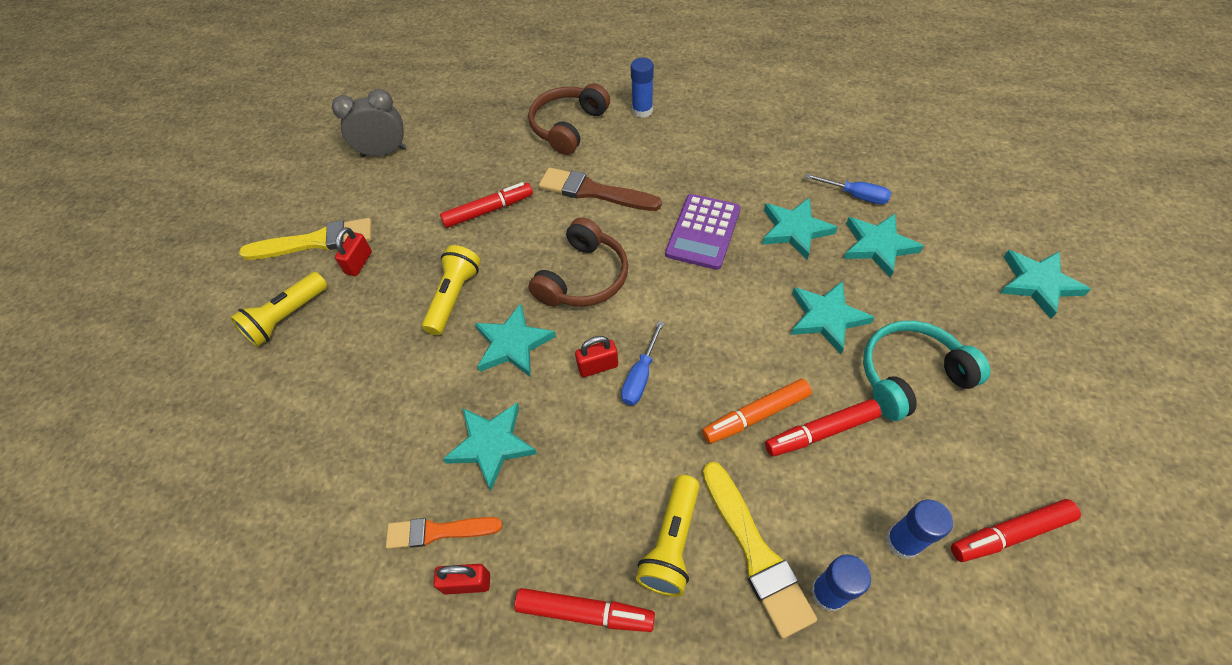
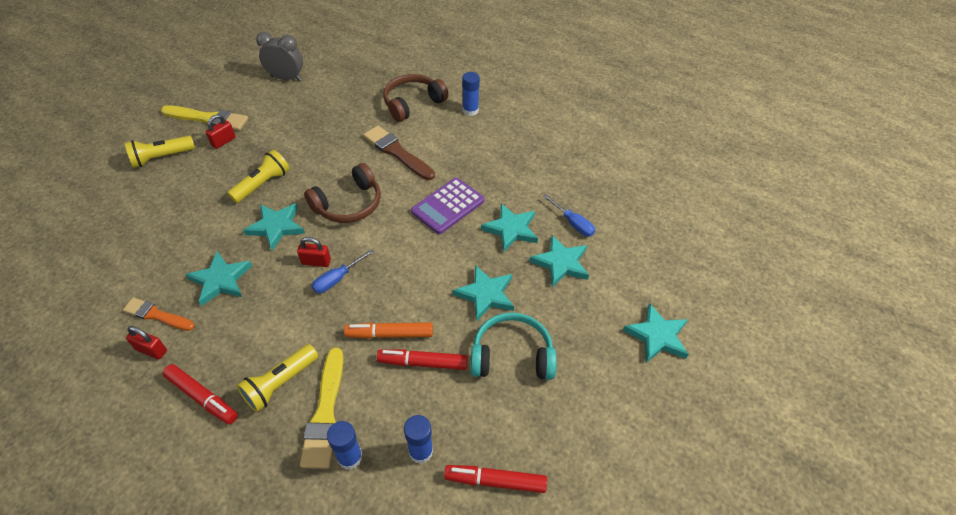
camera: 20 degrees right, 5 degrees down
(488, 210) = (322, 139): red marker -> none

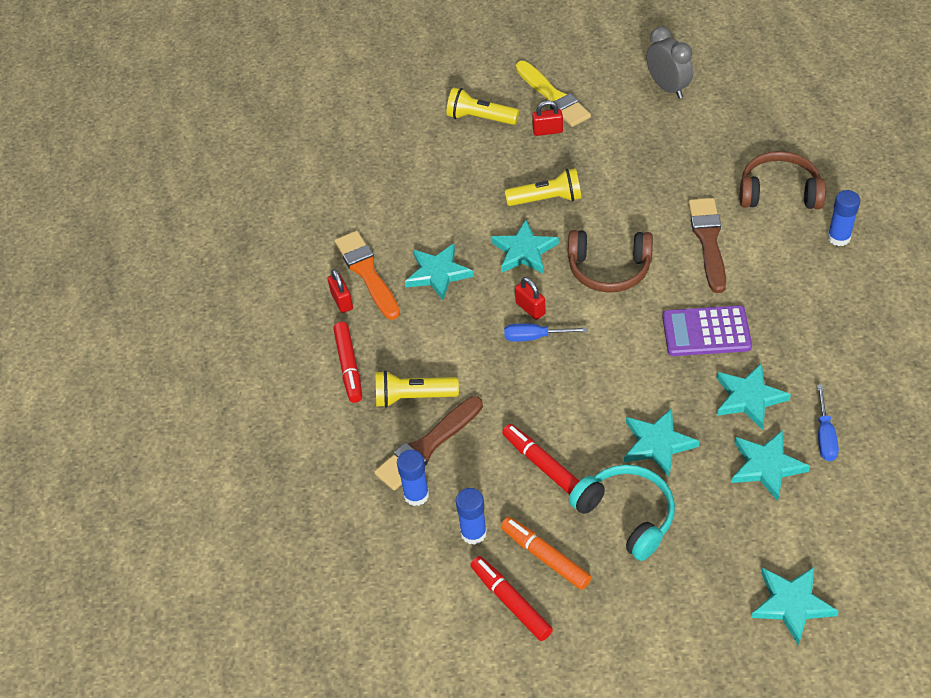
camera: 50 degrees right, 0 degrees up
(156, 315) = (367, 272): orange brush -> orange brush, size x1.51
(325, 413) = (427, 446): yellow brush -> brown brush
(390, 334) = (536, 419): orange marker -> orange marker (545, 557)

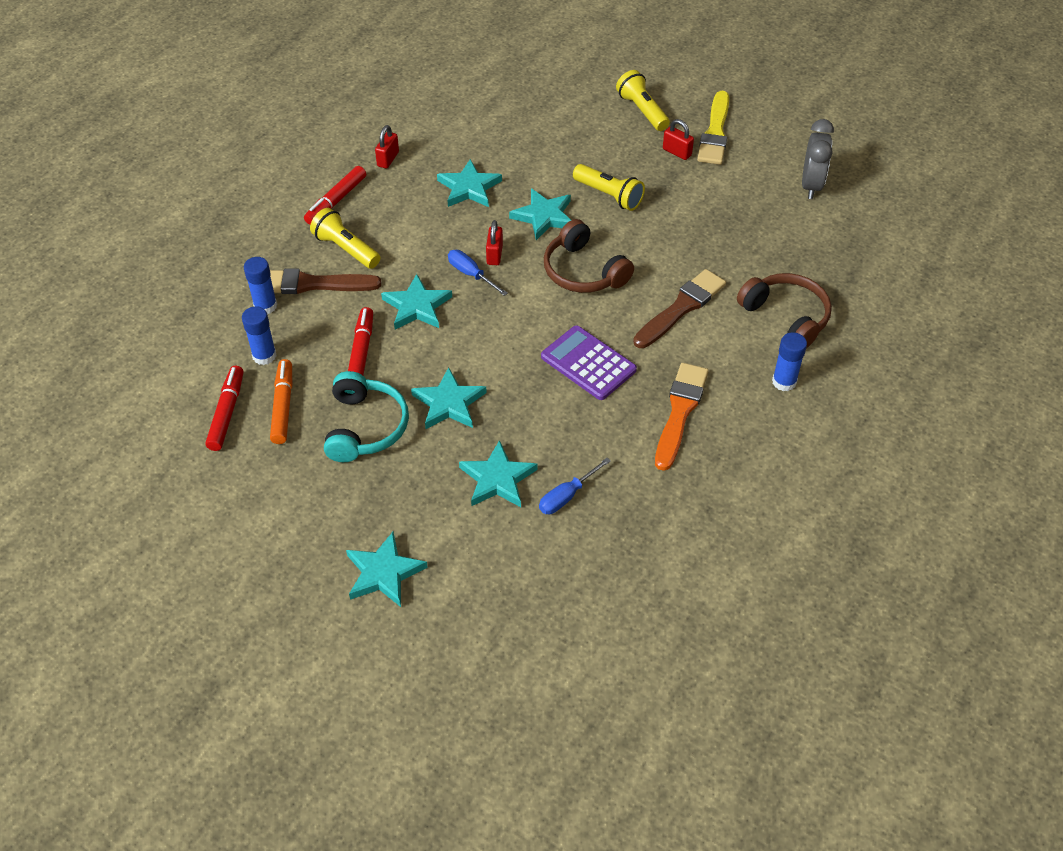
camera: 40 degrees right, 0 degrees up
(367, 272) = (427, 154): orange brush -> orange brush (680, 412)
(749, 398) = (552, 428): turquoise star -> turquoise star (417, 306)

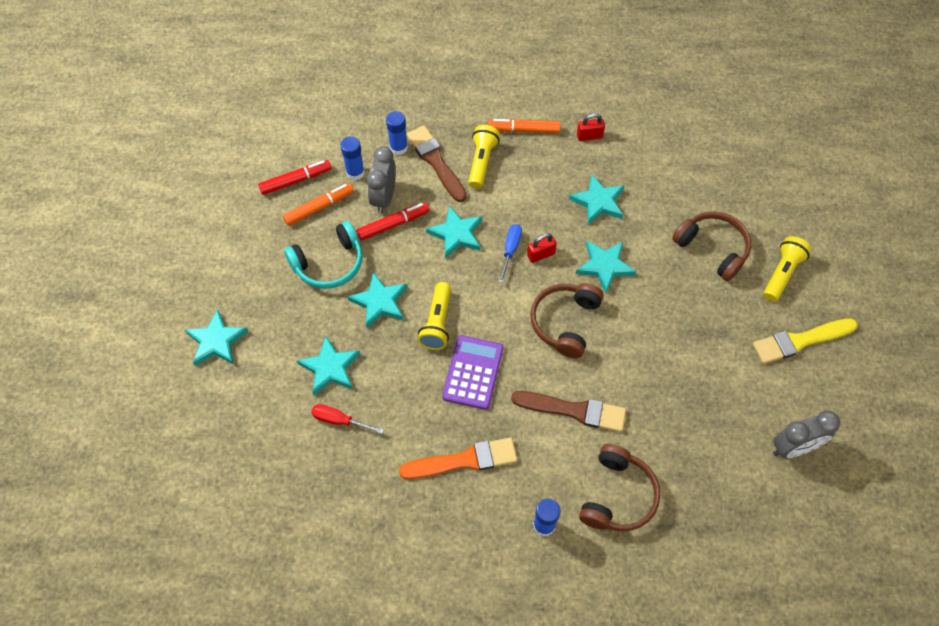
camera: 60 degrees right, 10 degrees up
(320, 345) = (384, 198): none -> grey clock
(336, 200) = (524, 130): red marker -> orange marker
(567, 496) = (339, 420): blue screwdriver -> red screwdriver
(583, 139) = (712, 249): none -> brown headphones
(609, 195) = (661, 299): yellow flashlight -> yellow flashlight (437, 323)
(677, 152) = (752, 323): red padlock -> none

